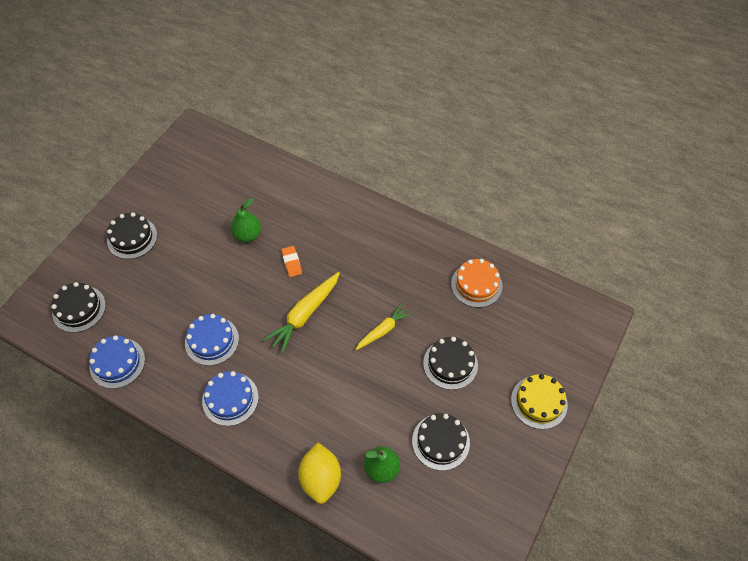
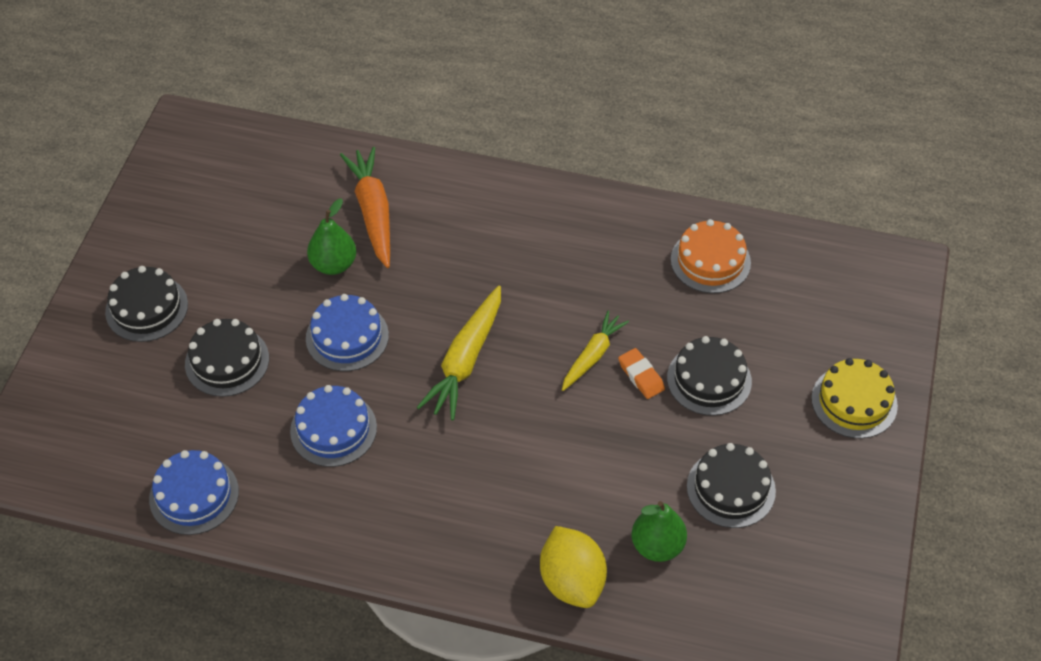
camera: 15 degrees left, 5 degrees down
(79, 309) = (99, 431): black cake -> black cake (227, 361)
(230, 399) = (393, 504): blue cake -> blue cake (347, 337)
(282, 207) = (373, 212): none -> orange carrot
(292, 263) = (418, 290): orange eraser -> orange eraser (641, 376)

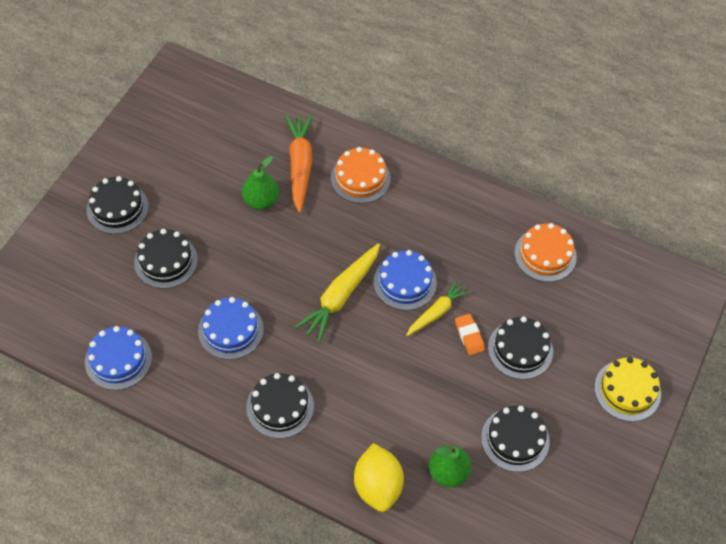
camera: 10 degrees right, 5 degrees up
(347, 337) = (257, 260): blue cake -> blue cake (405, 282)
(421, 510) = (280, 407): none -> black cake
(454, 213) = (360, 178): none -> orange cake

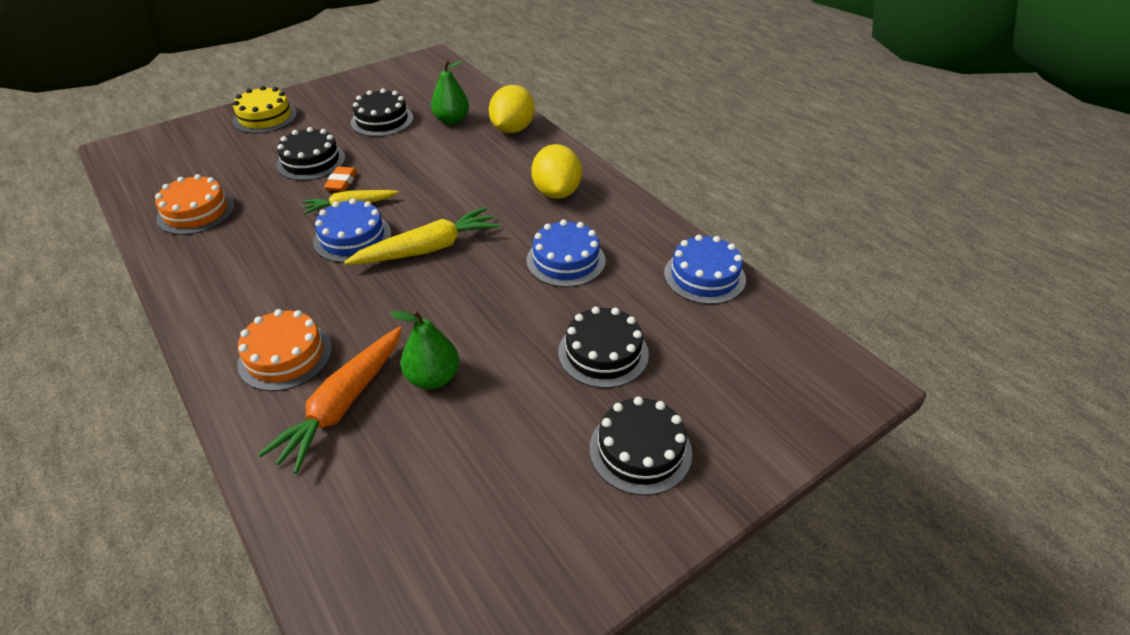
camera: 150 degrees left, 15 degrees down
(280, 407) = (556, 192): black cake -> yellow lemon

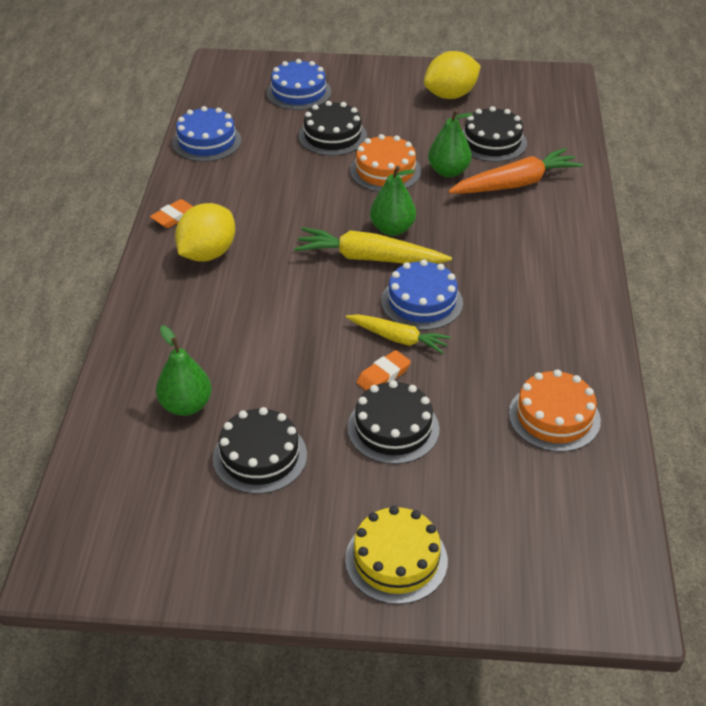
camera: 140 degrees left, 0 degrees up
(285, 356) = (536, 230): orange cake -> orange cake (385, 171)
(432, 283) = (392, 229): none -> green pear
(512, 129) = (144, 351): yellow lemon -> yellow lemon (450, 95)
(566, 260) = (279, 196): blue cake -> blue cake (298, 92)
(620, 203) = (175, 217): none -> orange eraser
(640, 450) = (371, 92): black cake -> black cake (492, 142)

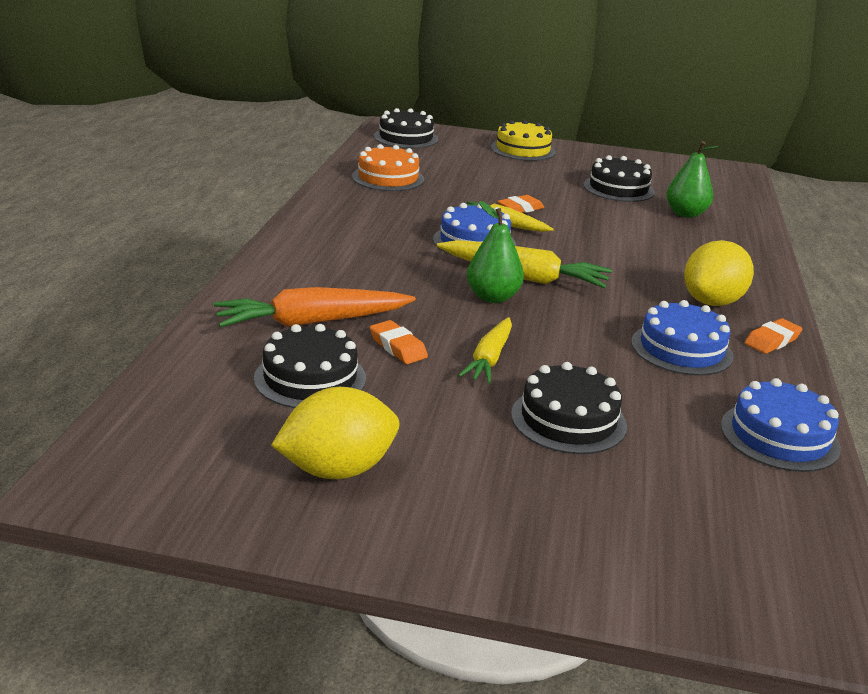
camera: 175 degrees left, 15 degrees down
(298, 92) = (639, 516): blue cake -> blue cake (681, 349)
(385, 171) = (489, 359): orange cake -> yellow carrot
(393, 428) = (516, 187): black cake -> black cake (406, 138)
(448, 171) = (398, 347): green pear -> orange eraser

